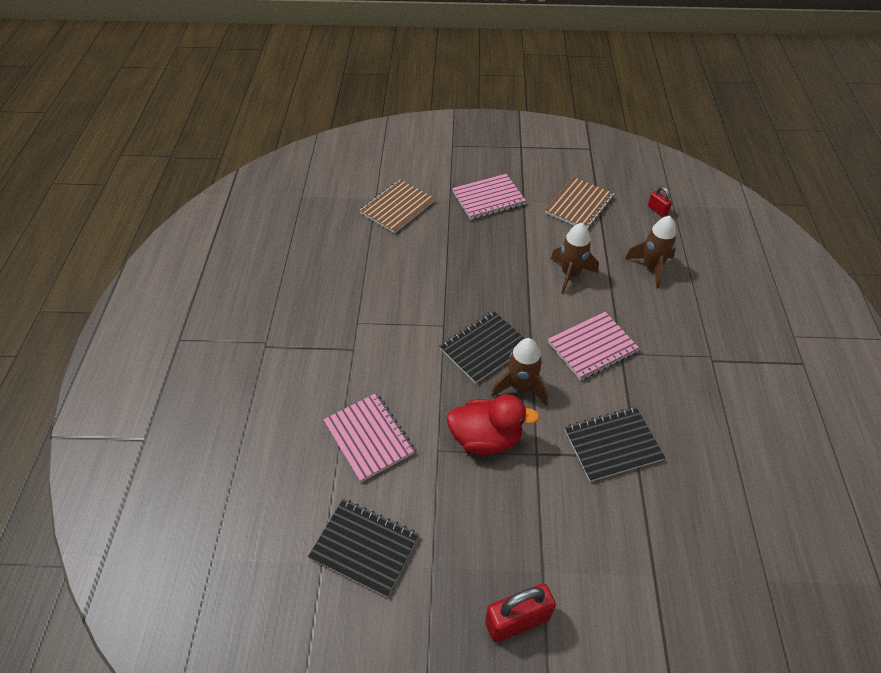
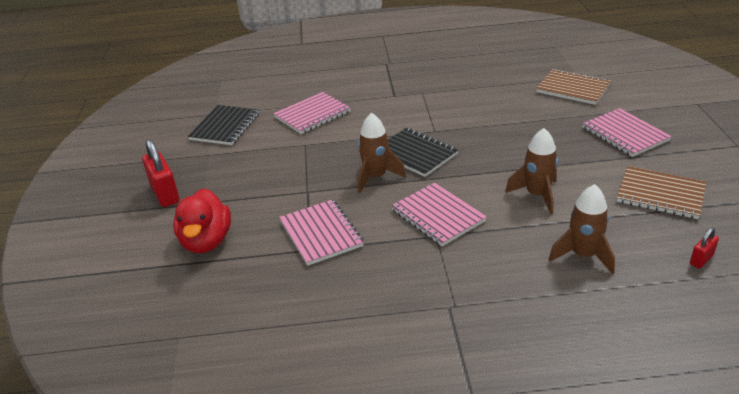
camera: 85 degrees right, 15 degrees down
(486, 438) = (319, 165): red duck -> red duck (206, 241)
(612, 445) = (321, 233): black notebook -> pink notebook

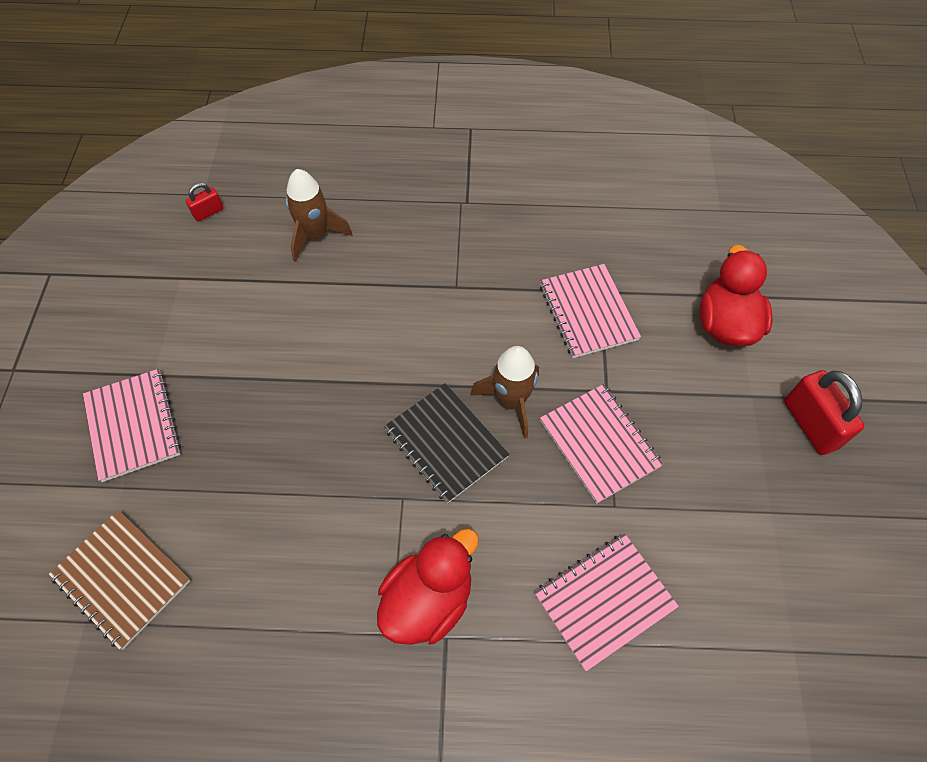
camera: 175 degrees left, 25 degrees up
(225, 127) = (763, 596): black notebook -> none
(406, 103) = (428, 599): none -> red duck
(437, 216) = (446, 315): pink notebook -> pink notebook (599, 443)
(537, 195) = (318, 327): brown rocket -> none
(660, 194) = (178, 301): brown notebook -> none

